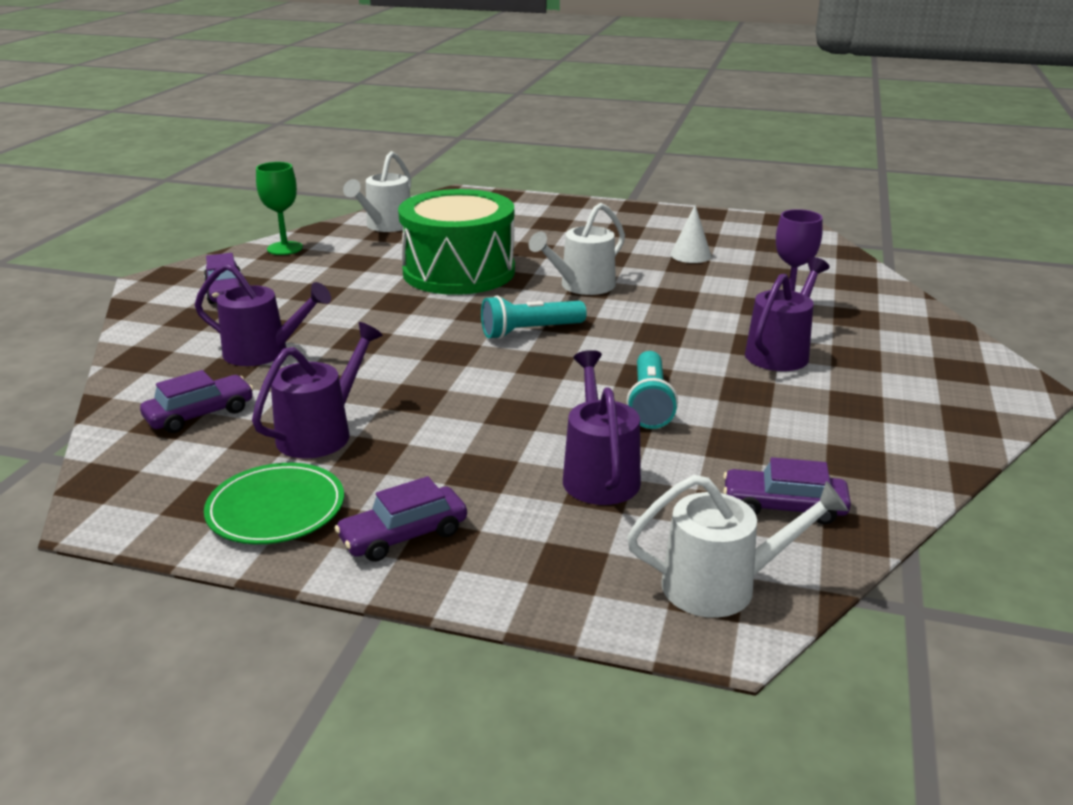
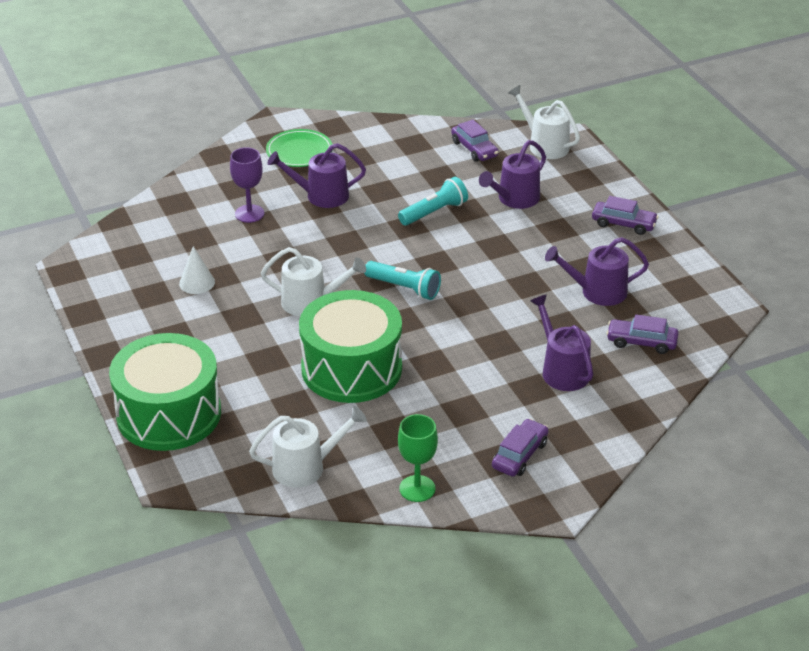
camera: 130 degrees left, 10 degrees up
(276, 509) = (659, 265): green plate -> green plate (299, 151)
(528, 207) = (169, 414): none -> green drum

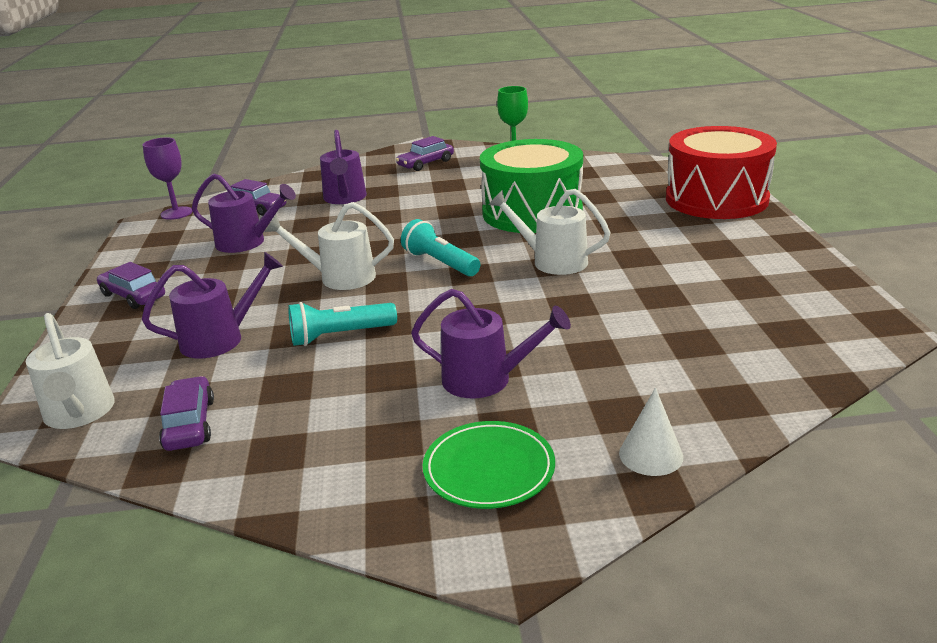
camera: 160 degrees left, 10 degrees down
(169, 414) = (716, 199): green drum -> red drum
(197, 283) = (691, 292): white cone -> white cone (651, 455)
(249, 214) = (607, 367): purple goblet -> purple goblet (176, 213)
(305, 467) = (596, 168): white watering can -> white watering can (340, 277)

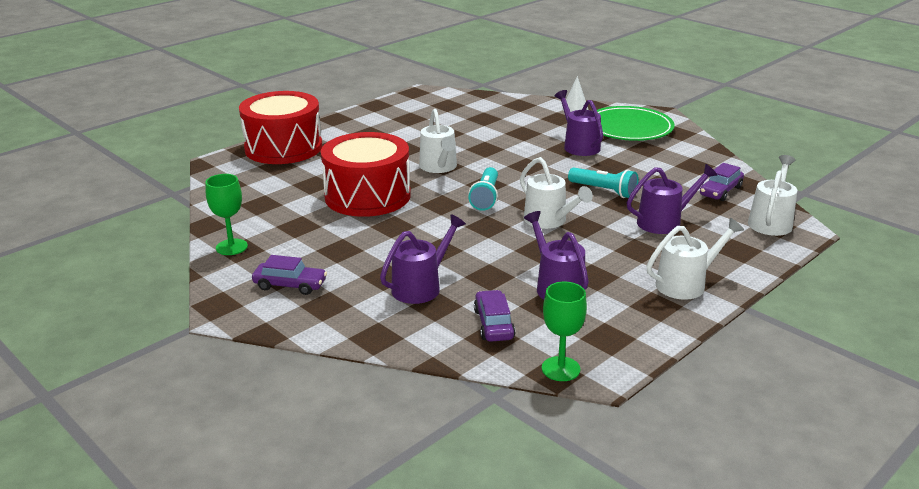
camera: 130 degrees left, 0 degrees up
(133, 296) = (686, 284): purple car -> white watering can
(176, 213) = (560, 369): purple goblet -> green goblet
(220, 339) = (664, 222): purple watering can -> purple watering can turned 135 degrees clockwise
(489, 469) = (629, 128): green plate -> green plate, size x1.51
(532, 212) = (367, 196): green drum -> red drum

